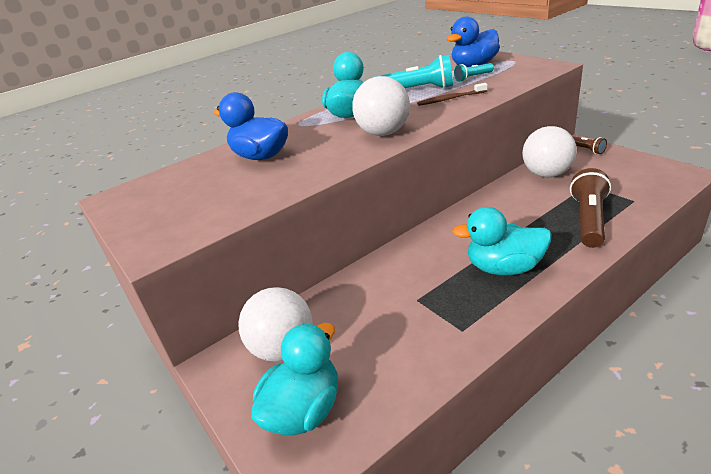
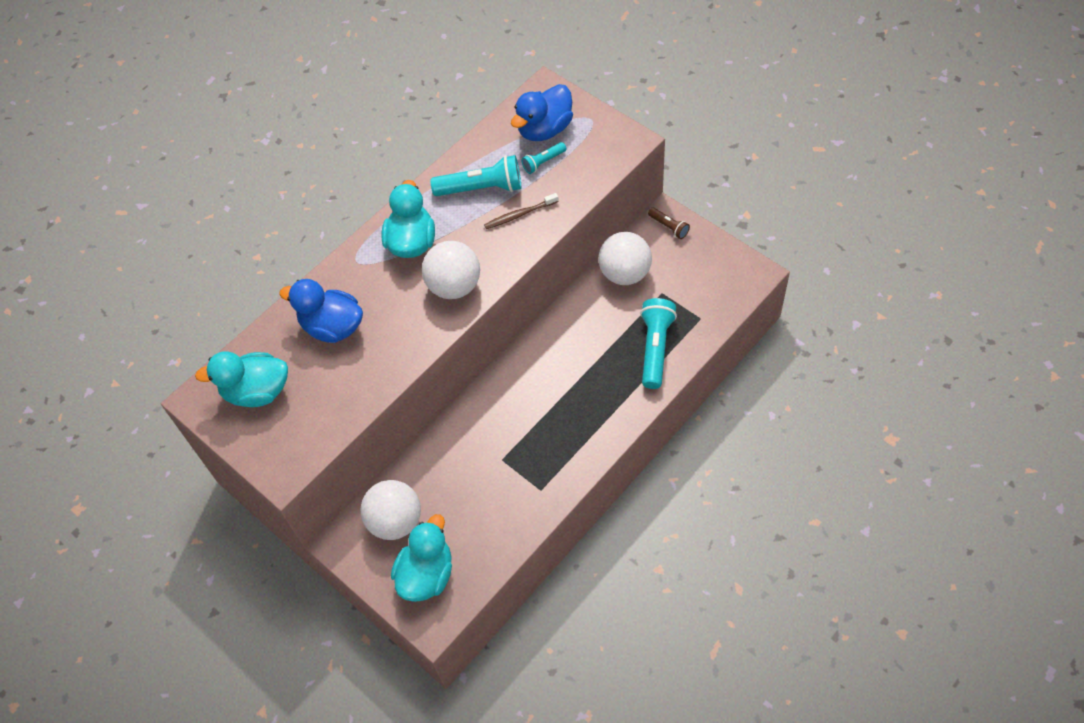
camera: 10 degrees left, 25 degrees up
(504, 268) = (576, 417): turquoise duck -> turquoise duck (257, 391)
(588, 220) = (655, 348): brown flashlight -> turquoise flashlight

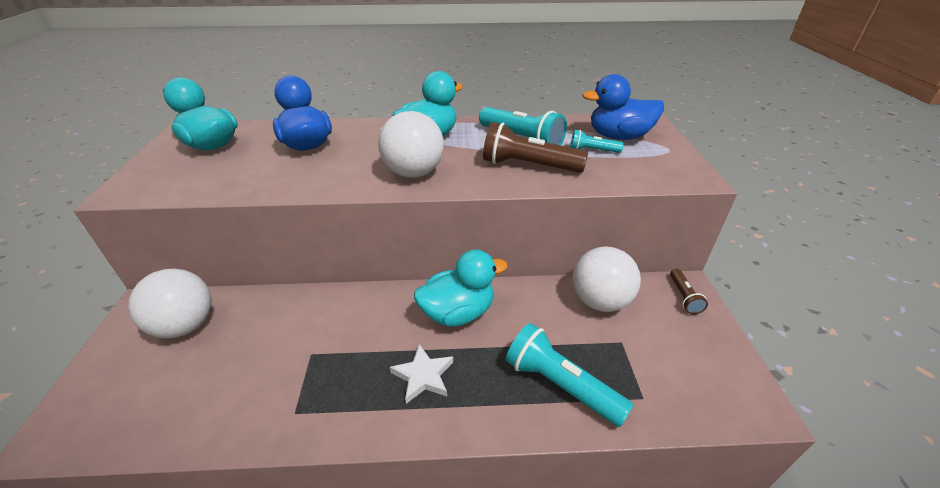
camera: 40 degrees right, 20 degrees down
(426, 574) = (123, 389): turquoise duck -> turquoise duck (458, 313)
(520, 214) = (529, 166): brown toothbrush -> brown flashlight
(581, 410) = (423, 376): none -> white star
(655, 348) = (560, 385): turquoise flashlight -> turquoise flashlight turned 105 degrees counterclockwise

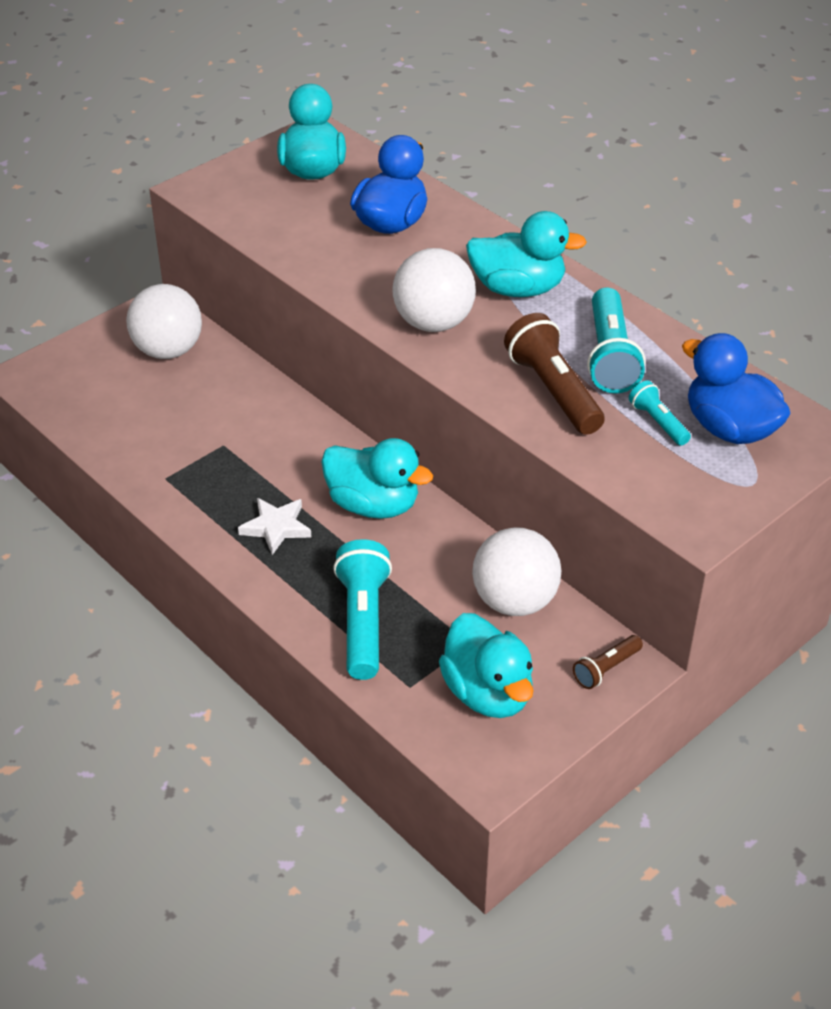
camera: 50 degrees right, 5 degrees up
(674, 360) = (488, 693): none -> turquoise duck

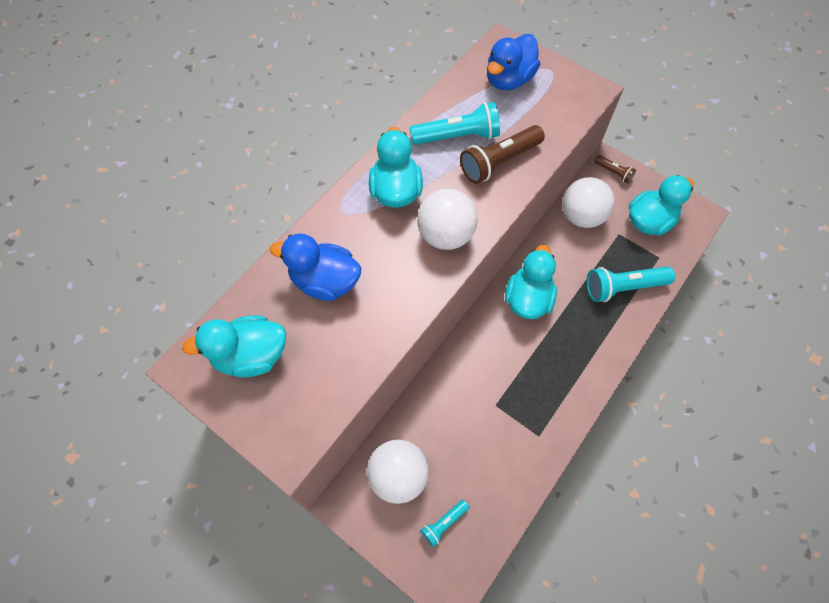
camera: 100 degrees left, 20 degrees up
(276, 527) = (564, 351): white star -> none
(658, 422) = (513, 111): turquoise flashlight -> turquoise flashlight (444, 523)

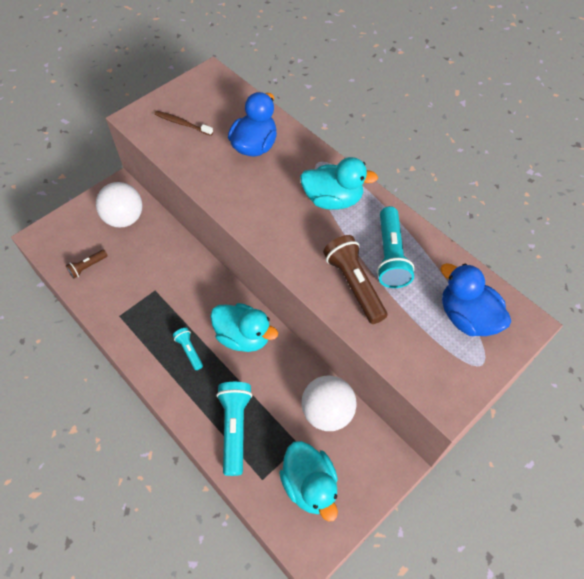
camera: 100 degrees right, 5 degrees down
(251, 356) = (207, 103): turquoise duck -> none
(293, 379) = (182, 124): none -> brown toothbrush
(444, 523) = (81, 240): turquoise flashlight -> turquoise flashlight (189, 351)
(445, 235) = (279, 228): white ball -> none
(613, 172) = (382, 465): brown flashlight -> brown flashlight (87, 267)

